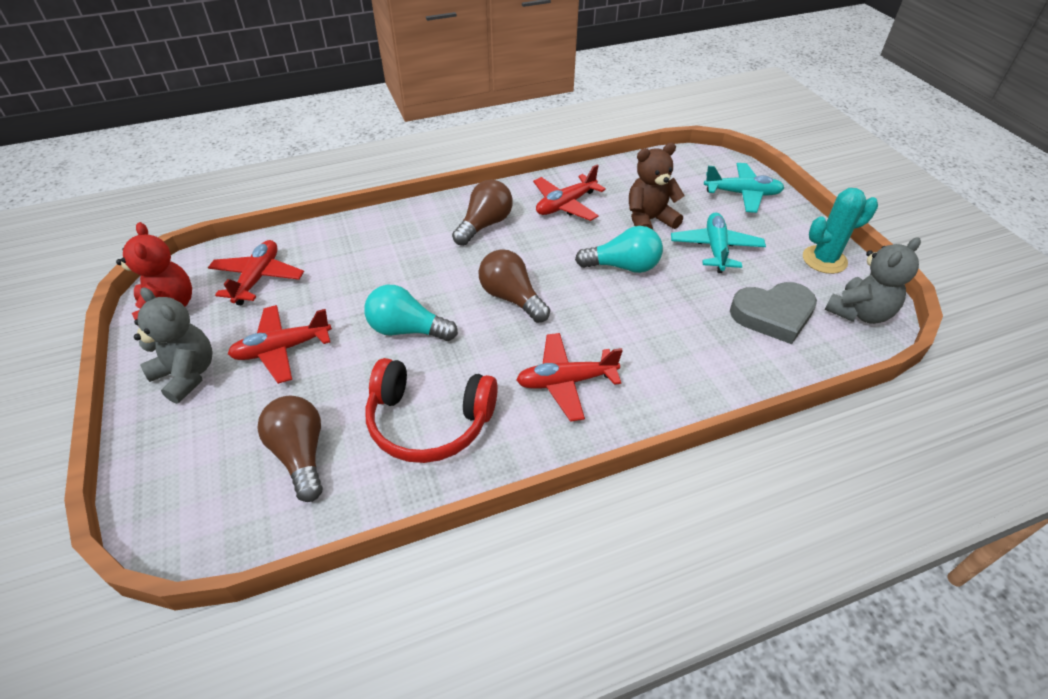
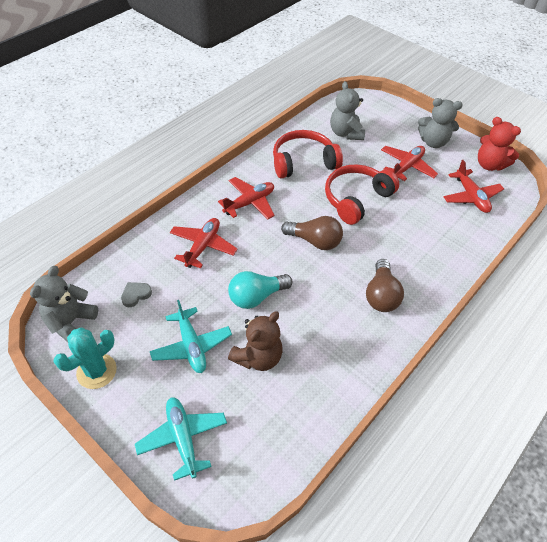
camera: 150 degrees right, 5 degrees up
(300, 454) = (345, 133): brown light bulb -> grey teddy bear
(407, 330) = (356, 199): turquoise light bulb -> red headphones
(565, 205) = (336, 345): red plane -> red plane (203, 246)
(742, 194) = (183, 438): turquoise plane -> turquoise plane turned 90 degrees clockwise
(773, 315) = (136, 295): grey heart -> grey heart, size x0.50

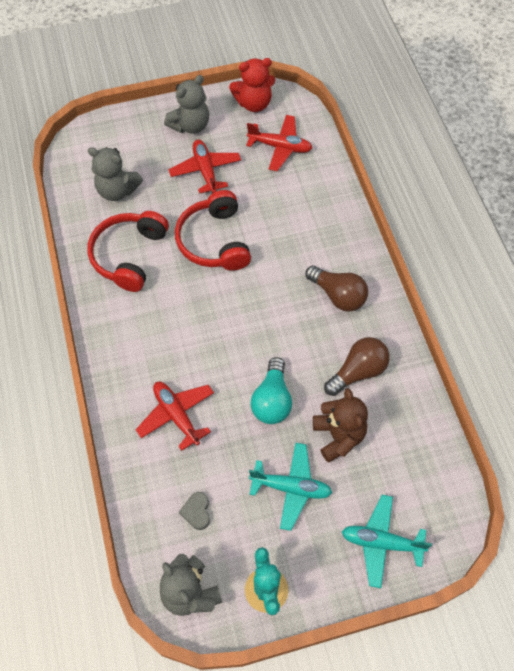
camera: 55 degrees left, 10 degrees up
(249, 203) = (149, 339): red plane -> none
(314, 241) = (241, 310): brown light bulb -> brown light bulb (358, 371)

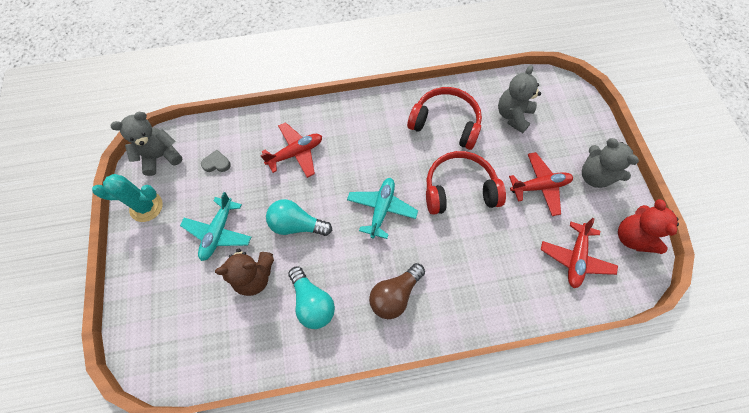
camera: 95 degrees right, 5 degrees up
(358, 371) = (312, 302): brown light bulb -> turquoise light bulb
(381, 542) = (155, 299): turquoise plane -> turquoise plane (381, 209)

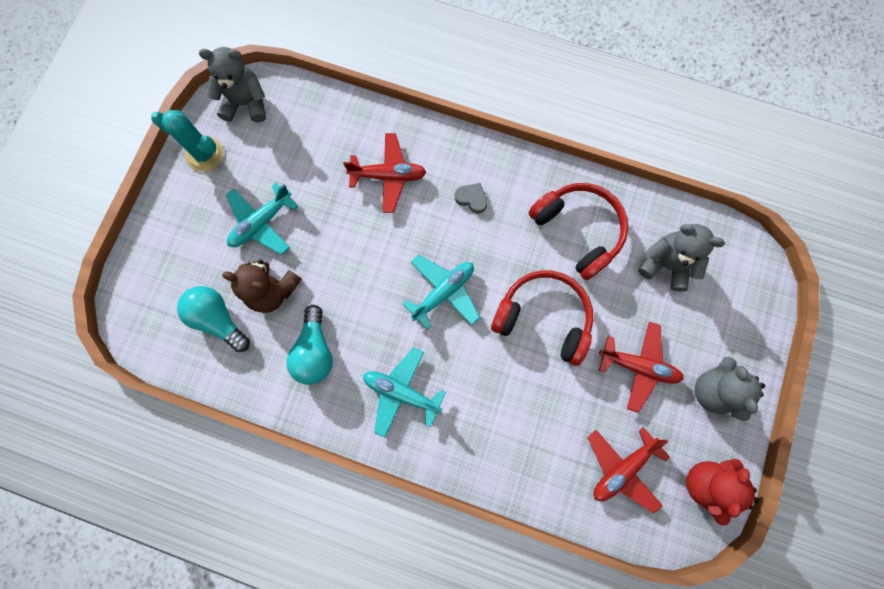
camera: 30 degrees right, 10 degrees up
(217, 163) = (299, 143): grey heart -> grey heart (472, 198)
(296, 224) = (344, 259): turquoise light bulb -> turquoise light bulb (218, 319)
(395, 295) = (401, 392): brown light bulb -> turquoise plane
(513, 115) = (666, 264): grey teddy bear -> grey teddy bear turned 60 degrees clockwise

